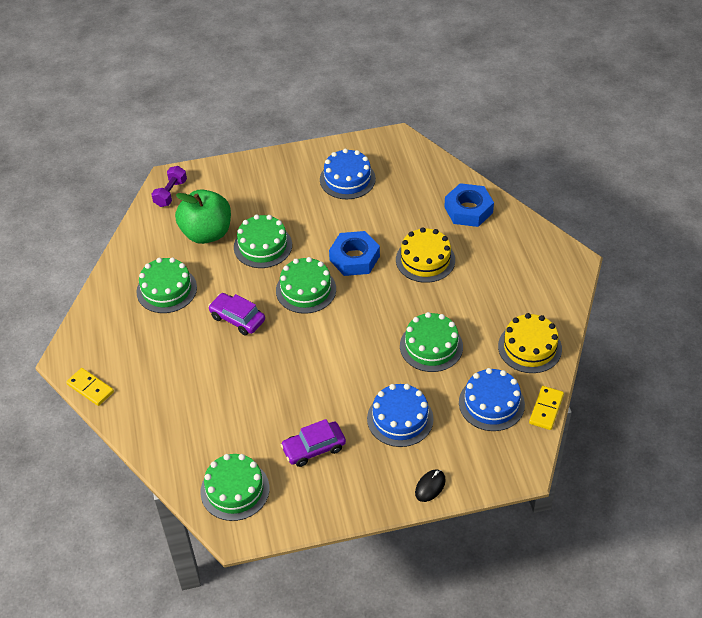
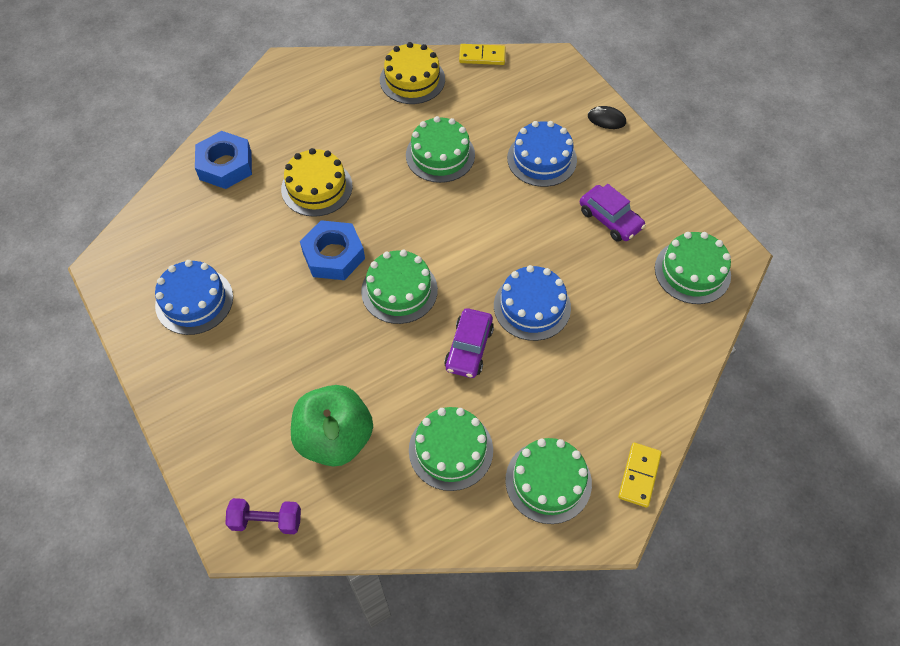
camera: 110 degrees left, 10 degrees up
(263, 246) = (340, 361): green cake -> green cake (548, 481)
(491, 403) = (492, 95): blue cake -> blue cake (532, 306)

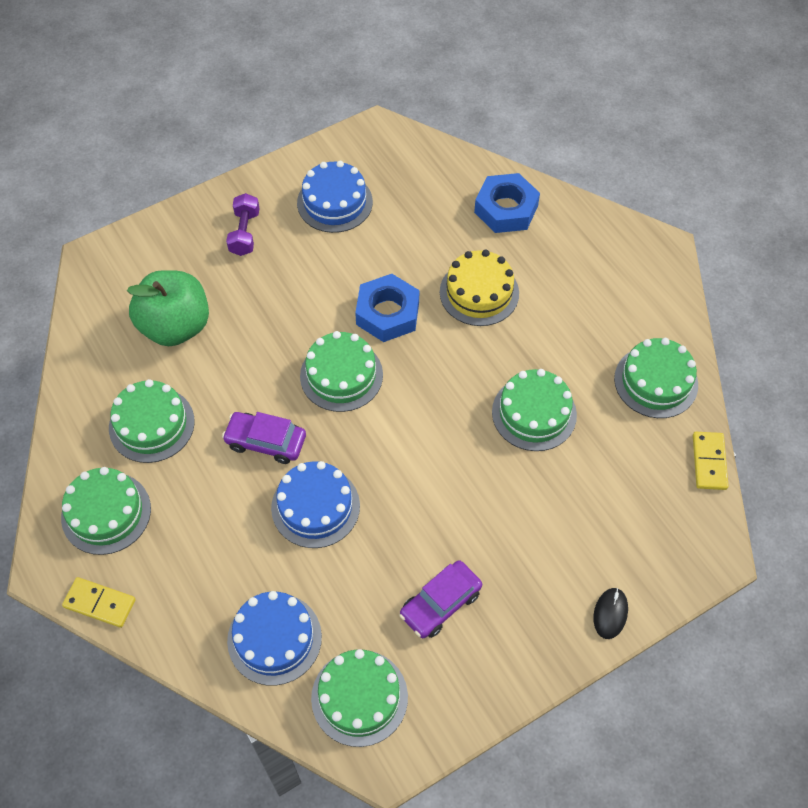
camera: 90 degrees right, 0 degrees up
(266, 520) = (103, 279): purple dumbbell -> purple dumbbell (245, 233)
(412, 79) = (656, 381): yellow cake -> green cake
(542, 159) = (535, 528): blue cake -> blue cake (274, 638)

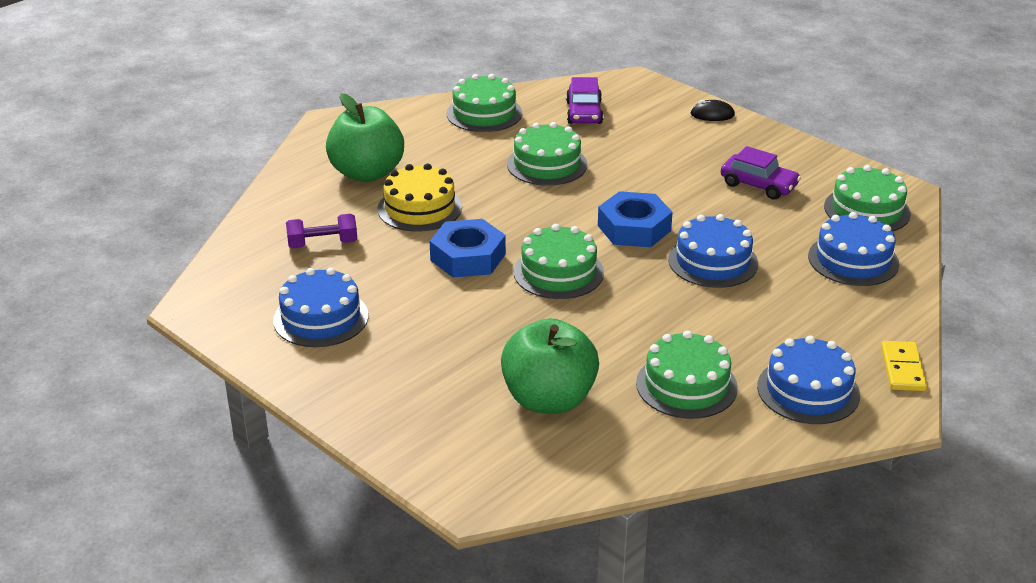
camera: 105 degrees left, 25 degrees down
(106, 513) = (808, 390): green cake -> blue cake
(245, 233) = (388, 376): purple dumbbell -> purple dumbbell (322, 244)
(265, 442) = (662, 304): purple car -> purple car (584, 113)
(506, 209) = (302, 206): blue nut -> blue nut (634, 228)
(553, 263) = (367, 173): none -> green apple
(709, 462) = (552, 87): yellow domino -> none

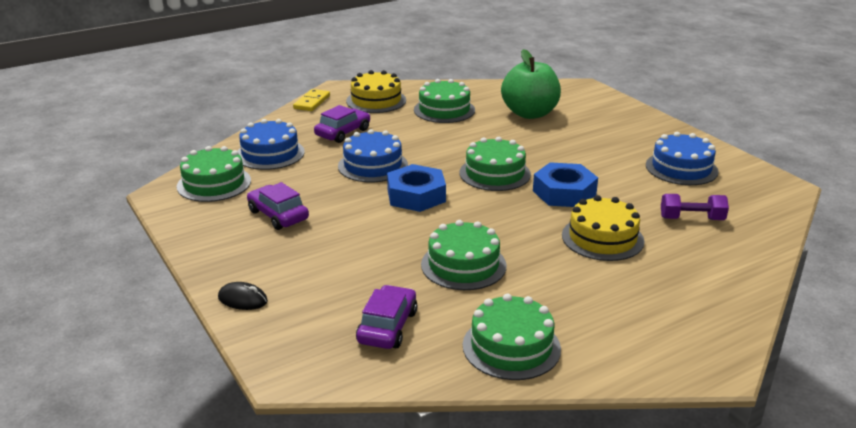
camera: 165 degrees left, 5 degrees down
(367, 173) = (658, 283): green apple -> none
(797, 311) = (343, 132): none -> purple car
(808, 390) = (376, 100): blue cake -> yellow cake

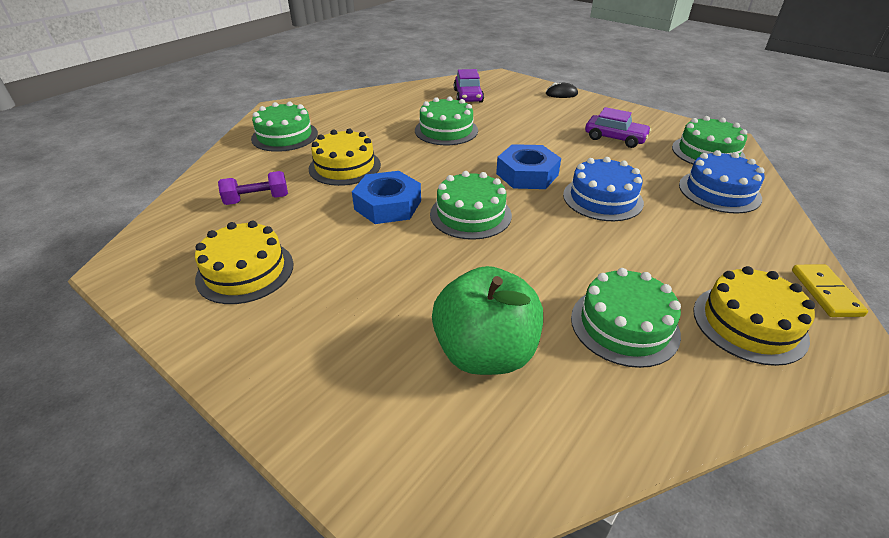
camera: 160 degrees right, 10 degrees up
(343, 132) = (695, 239): purple car -> none
(511, 347) = (394, 99): green cake -> green cake (284, 136)
(681, 168) = (245, 271): blue cake -> yellow cake

